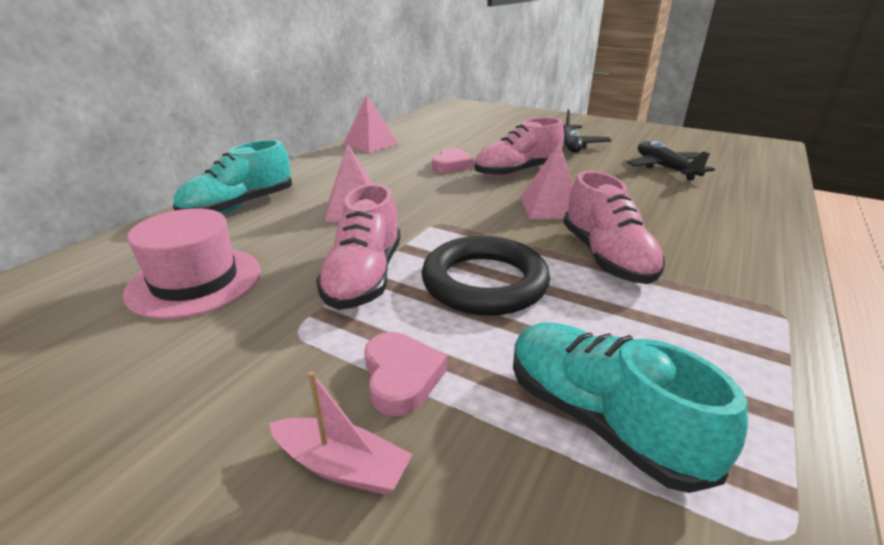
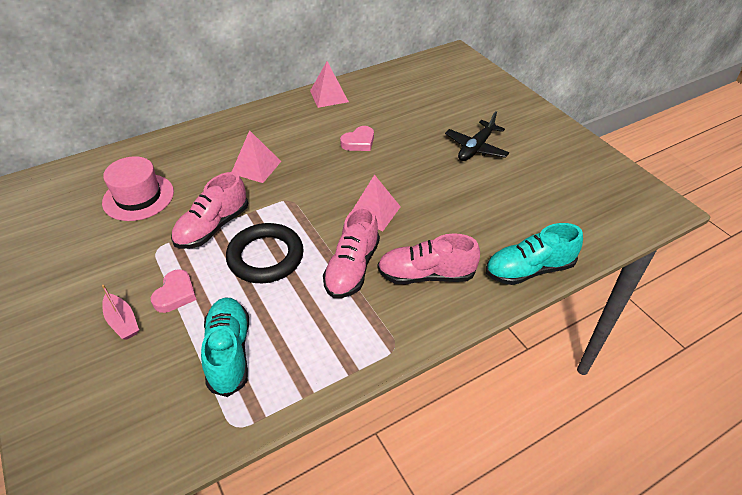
camera: 30 degrees right, 15 degrees up
(239, 206) = (198, 141): turquoise shoe -> turquoise shoe (529, 270)
(517, 172) = (395, 167): pink shoe -> pink shoe (426, 275)
(665, 168) = (514, 203): black plane -> none

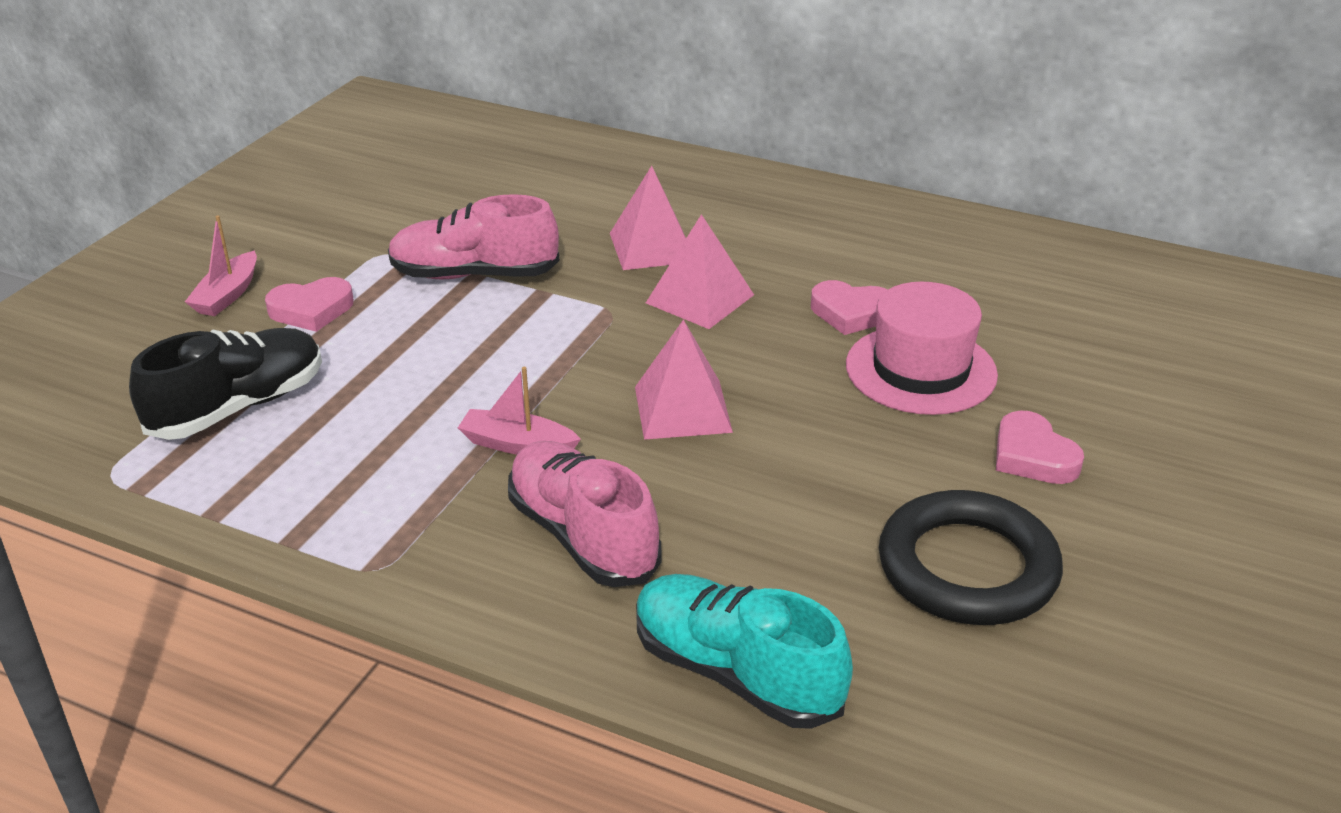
camera: 55 degrees right, 10 degrees down
(138, 197) = (471, 189): pink hat -> pink hat (921, 370)
(229, 353) = (238, 407): turquoise shoe -> black shoe
(265, 257) = (459, 349): black ring -> black ring (967, 567)
(329, 96) = (936, 227): pink pyramid -> pink pyramid (699, 299)
(352, 268) = (517, 445): pink shoe -> pink boat
(476, 148) = (1032, 456): black plane -> pink heart

